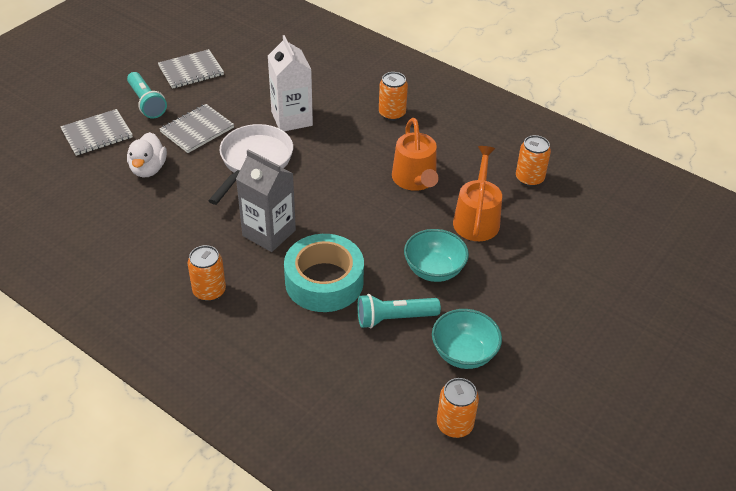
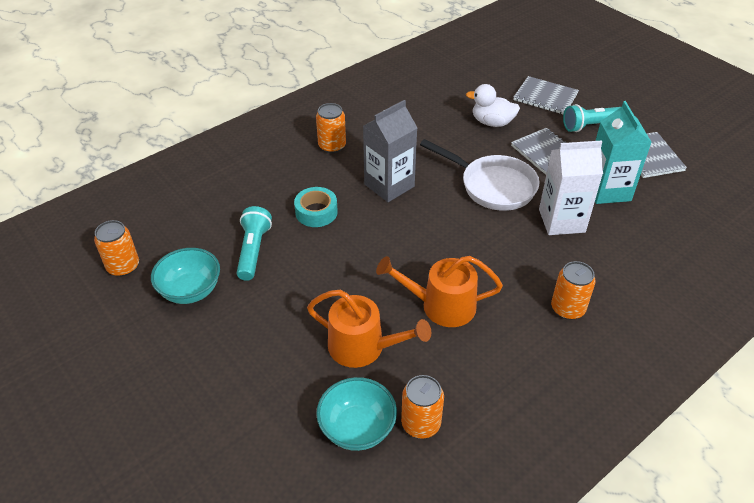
camera: 105 degrees right, 0 degrees up
(97, 134) = (545, 97): grey notebook -> grey notebook turned 45 degrees counterclockwise
(244, 94) = (607, 190): none -> turquoise carton
(324, 281) = (316, 212): turquoise tape -> turquoise tape, size x0.58
(434, 270) = (301, 292): turquoise bowl -> turquoise bowl (357, 428)

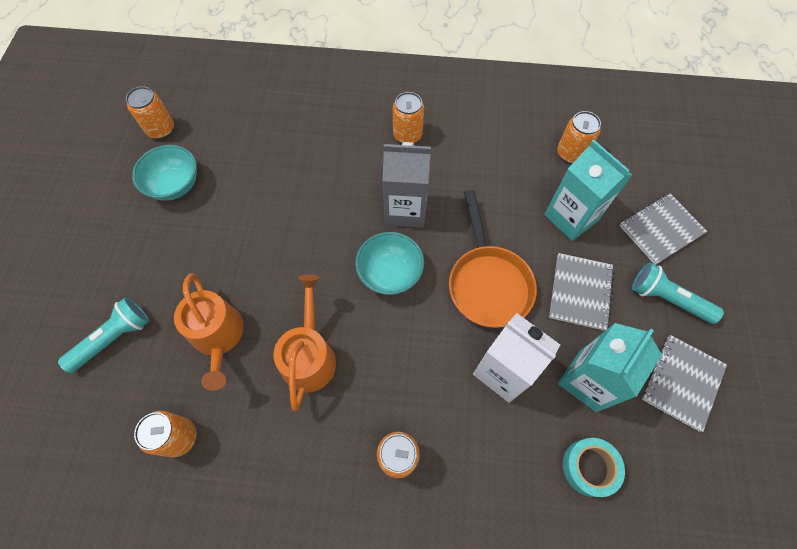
camera: 45 degrees right, 20 degrees up
(254, 250) = (246, 186): turquoise flashlight -> turquoise flashlight (114, 338)
(316, 212) = (324, 189): turquoise tape -> turquoise tape (589, 467)
(357, 428) = (141, 397): turquoise bowl -> turquoise bowl (390, 273)
(441, 306) = (309, 356): orange watering can -> orange watering can turned 45 degrees clockwise
(448, 92) = (570, 153): none -> orange can
(492, 122) = (571, 217): white duck -> turquoise carton
(492, 186) = (488, 283): white pan -> orange pan
(545, 97) = (661, 229): grey notebook -> grey notebook turned 75 degrees clockwise

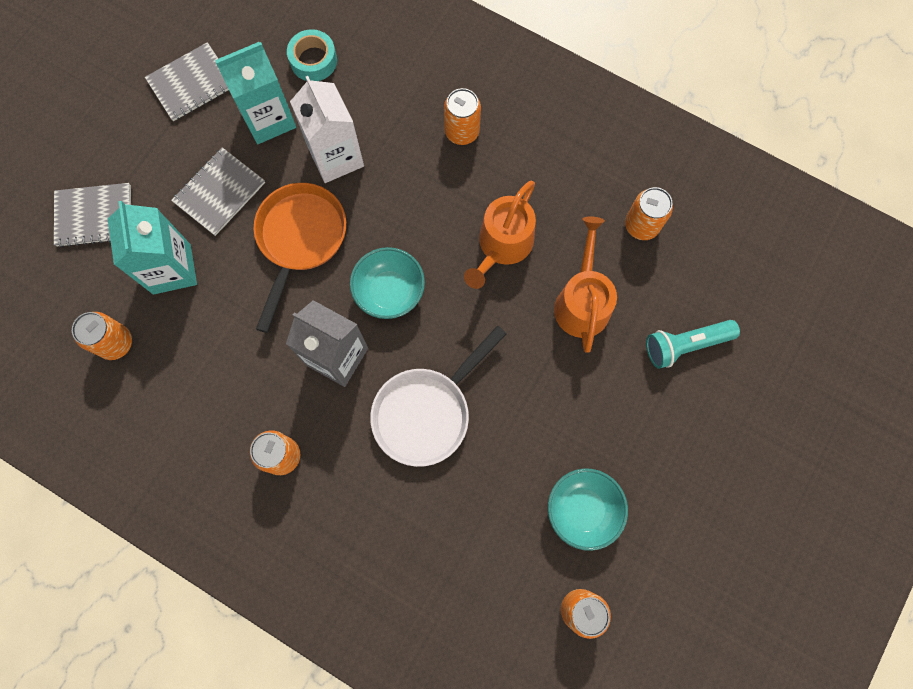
camera: 155 degrees left, 10 degrees up
(317, 200) = (427, 412): none -> white pan
(667, 299) = (145, 151): turquoise flashlight -> none

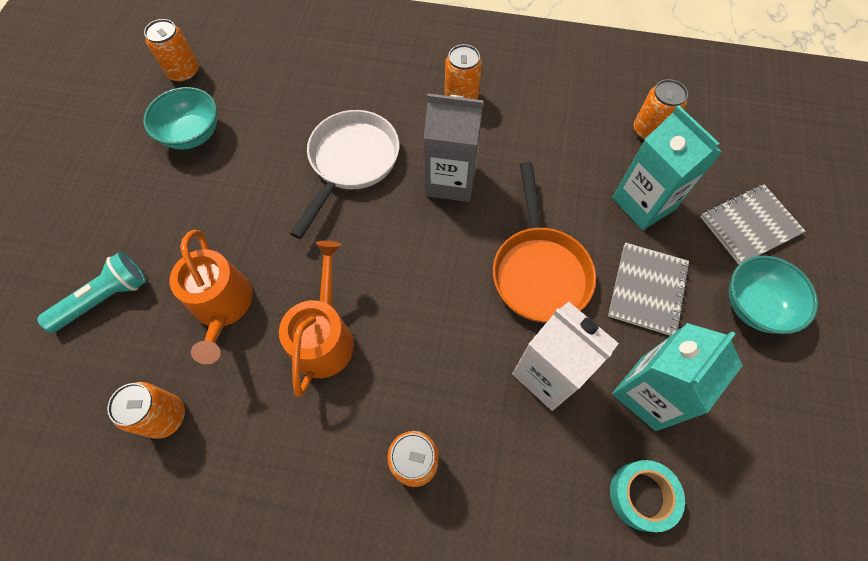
camera: 160 degrees right, 10 degrees down
(191, 83) = (762, 405): grey notebook -> none
(389, 292) = (426, 251): turquoise bowl -> turquoise bowl (754, 306)

